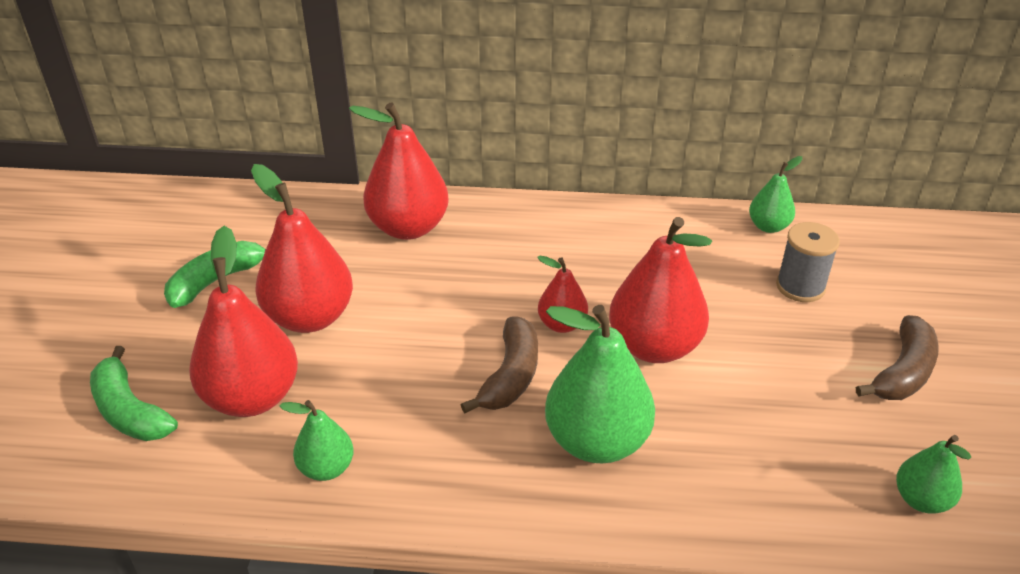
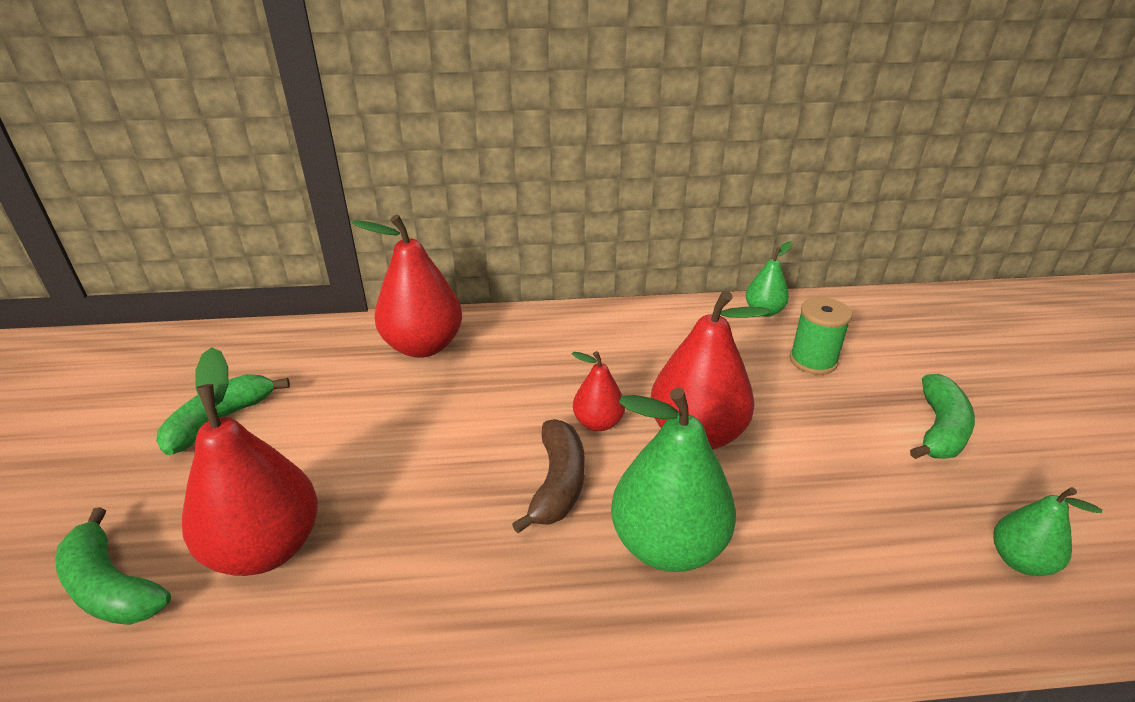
camera: 10 degrees left, 5 degrees down
(310, 317) = (328, 447): red pear -> none
(326, 468) = (363, 625): green pear -> none
(800, 287) = (813, 361): grey spool -> green spool
(903, 372) = (940, 429): brown banana -> green banana

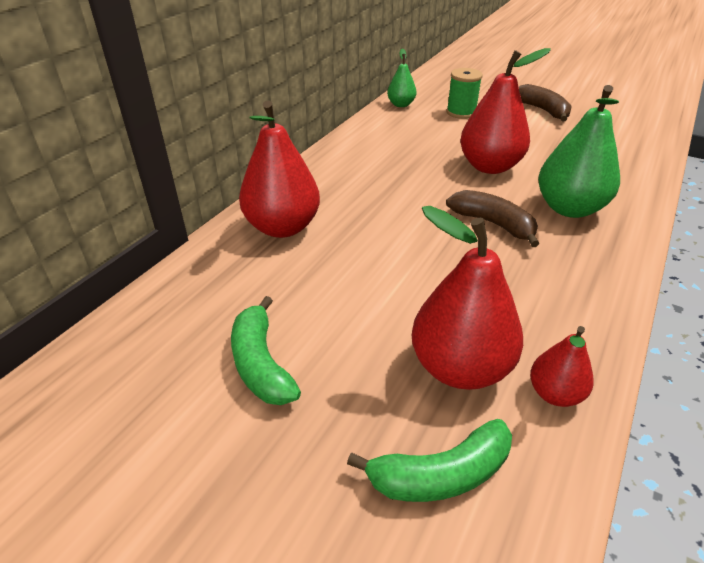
camera: 55 degrees left, 5 degrees up
(598, 423) = (449, 191): red pear -> red pear (554, 394)
(940, 429) = (543, 110): green banana -> brown banana
(1020, 561) = (634, 134): green pear -> none

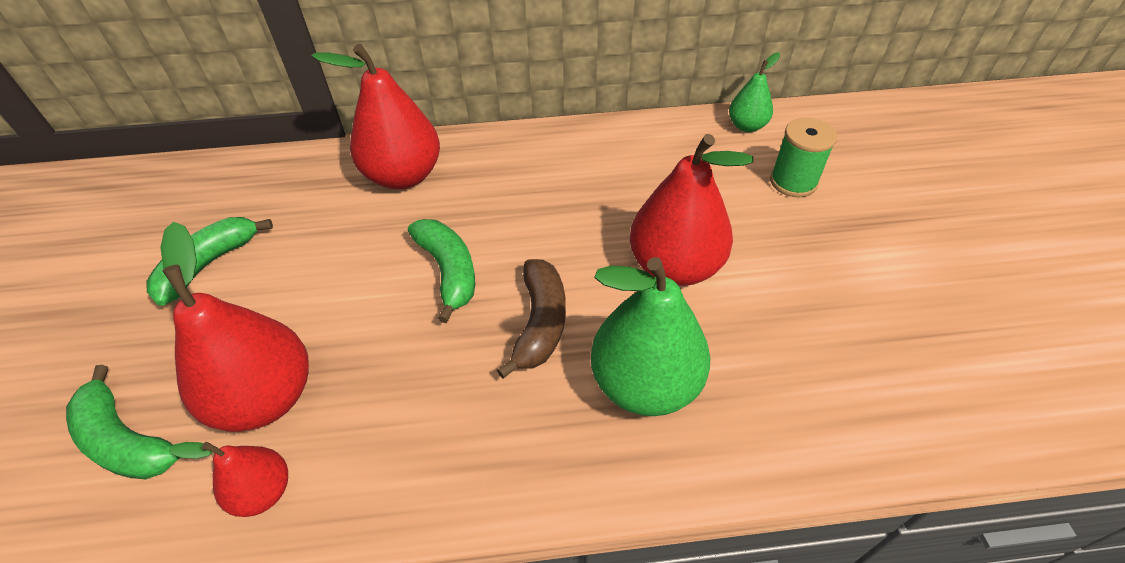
camera: 55 degrees right, 10 degrees up
(410, 241) = (449, 271): none -> green banana
(543, 110) = (913, 255): brown banana -> none

